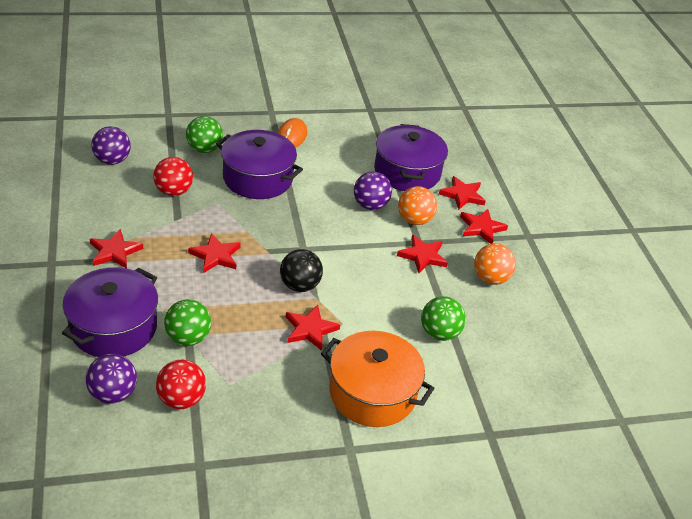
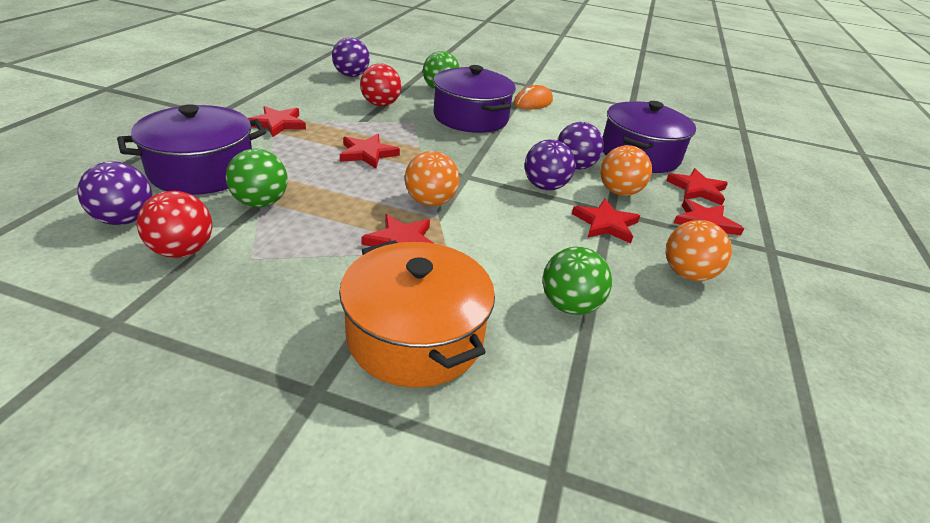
camera: 30 degrees right, 5 degrees down
(300, 285) = (430, 202): black ball -> orange ball
(364, 236) = (545, 186): none -> purple ball

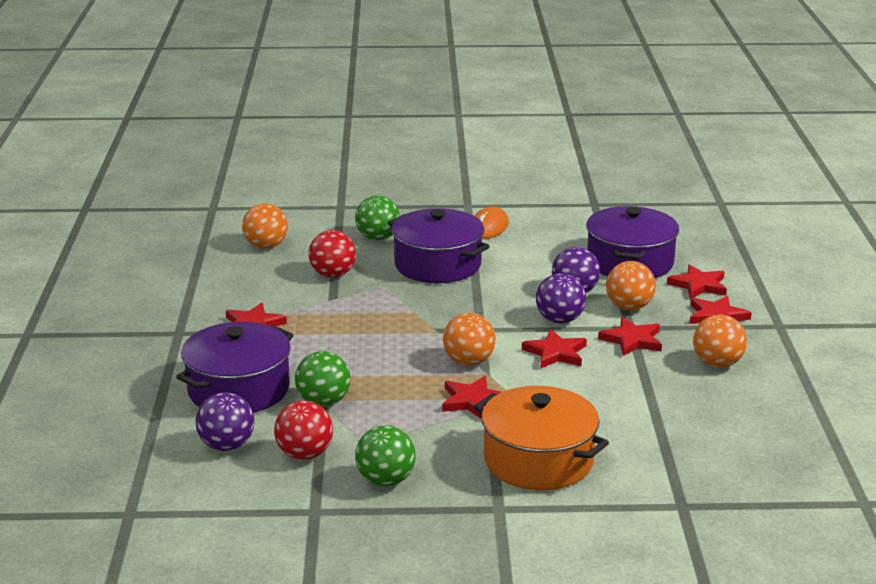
camera: 15 degrees left, 10 degrees down
(351, 75) = (266, 246): purple ball -> orange ball
(367, 153) = (371, 332): red star -> red star (555, 353)
(569, 305) = (637, 411): green ball -> green ball (385, 480)

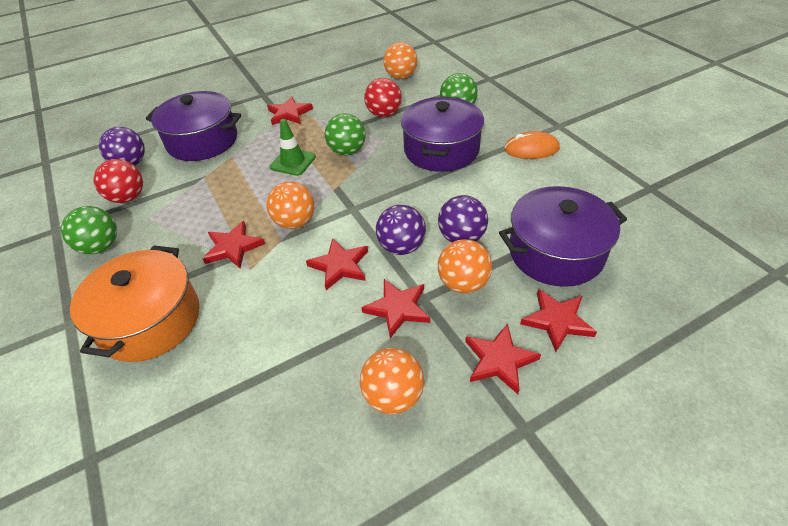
camera: 65 degrees right, 20 degrees up
(323, 402) = (201, 178): green ball -> green ball (347, 151)
(360, 342) = (293, 162): none -> green traffic cone

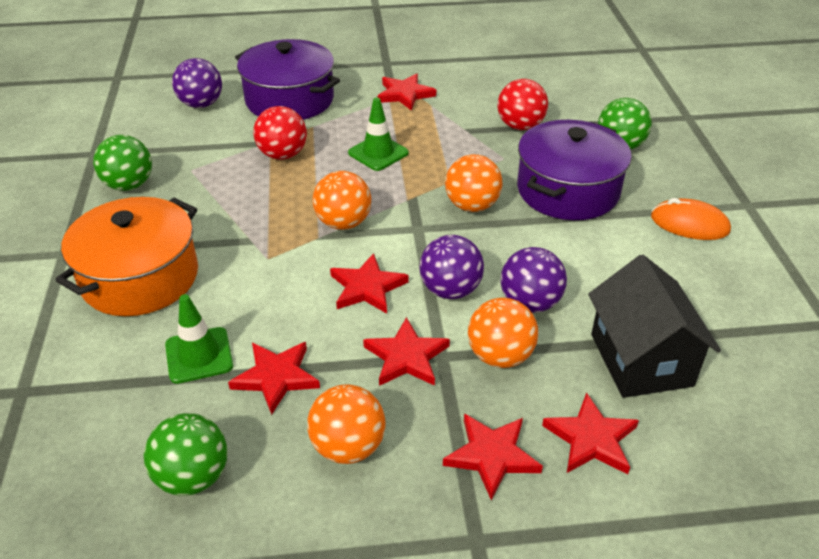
camera: 20 degrees right, 5 degrees down
(128, 197) = (180, 141): red ball -> red ball (282, 155)
(233, 247) = (262, 229): red star -> red star (276, 377)
(235, 367) = (199, 355): none -> green traffic cone
(347, 151) = (449, 159): green ball -> green ball (193, 477)
(401, 76) = (569, 84): orange ball -> orange ball (472, 205)
(556, 252) = (641, 360): purple pot -> black house

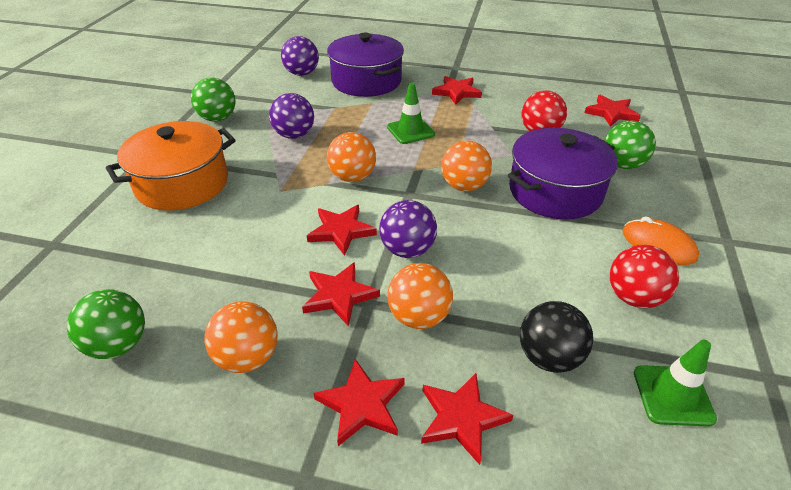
camera: 20 degrees right, 0 degrees up
(199, 355) = (184, 251): green traffic cone -> green traffic cone (673, 395)
(276, 377) = (228, 283): red star -> red star (611, 113)
(282, 155) = (337, 118): red ball -> red ball (634, 297)
(530, 303) = (470, 278): purple ball -> purple ball (294, 135)
(641, 360) = (549, 357): black house -> black ball

